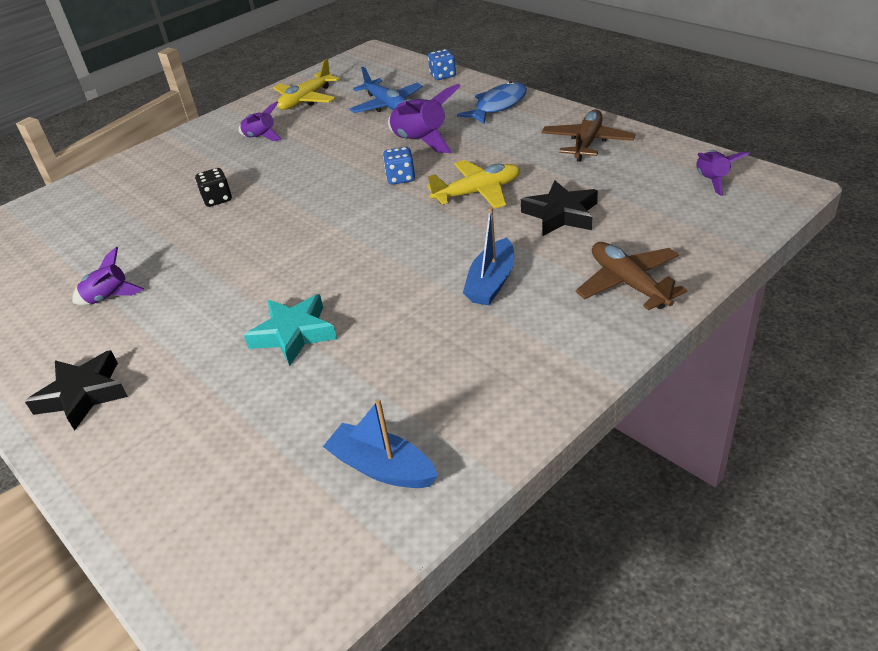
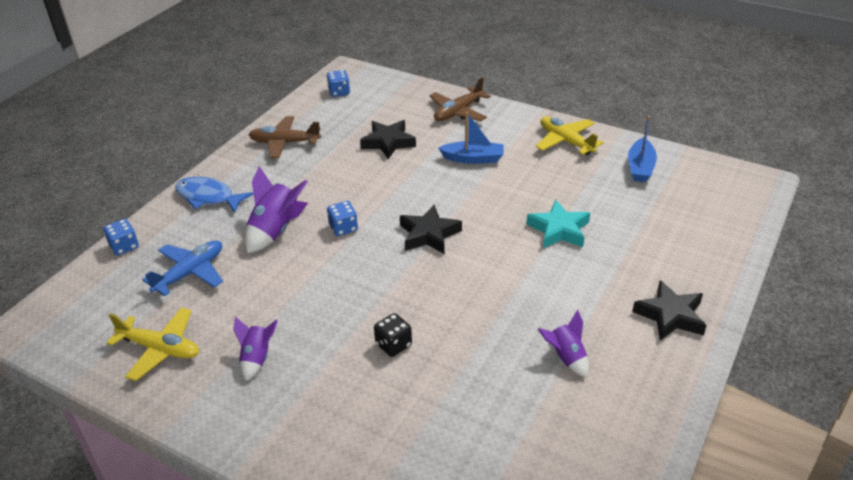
camera: 110 degrees left, 0 degrees up
(354, 231) = (429, 234): none -> black star
(477, 193) = (363, 183): yellow plane -> yellow plane (566, 141)
(712, 181) = (339, 92): purple rocket -> blue dice

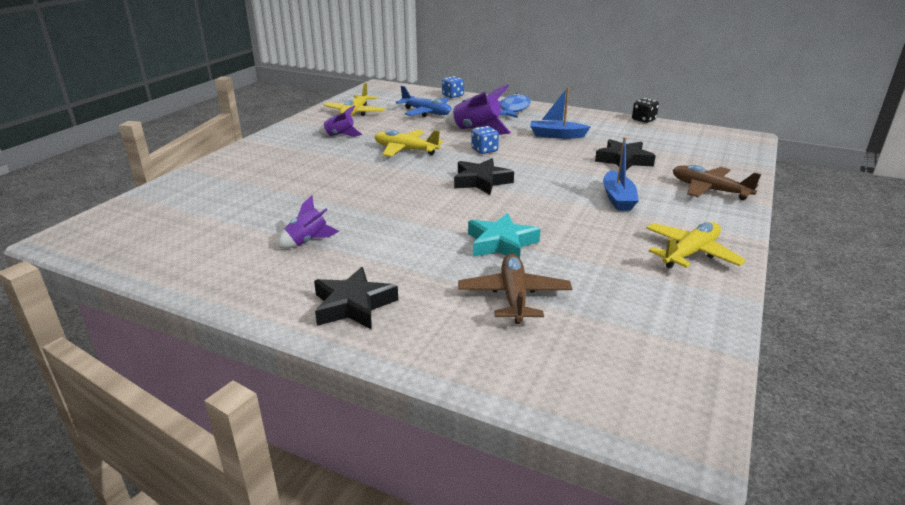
camera: 85 degrees right, 10 degrees down
(285, 143) = (598, 124): brown plane -> brown plane (514, 296)
(329, 291) = (405, 150): none -> yellow plane
(339, 92) = (700, 137): blue dice -> none
(393, 345) = (342, 173): black dice -> black dice (643, 120)
(640, 167) = (659, 307): blue boat -> blue boat (557, 135)

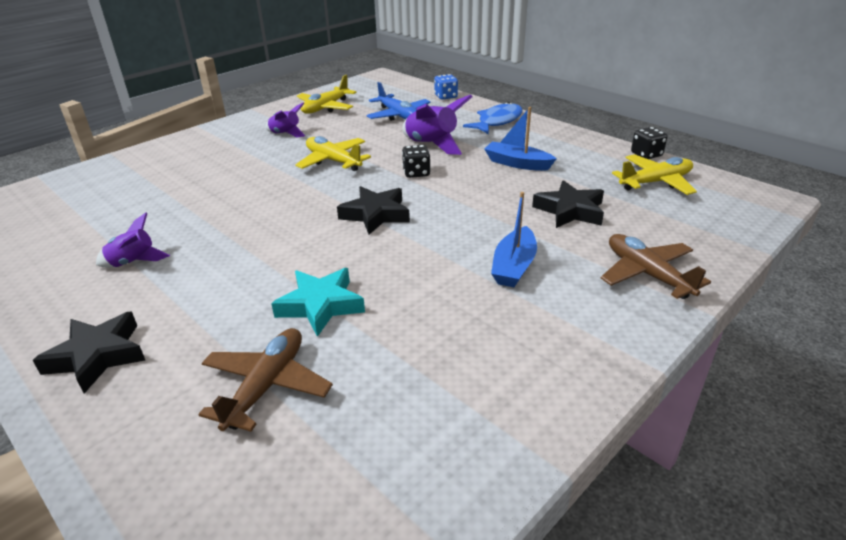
camera: 20 degrees right, 5 degrees up
(484, 150) = (416, 173): blue dice -> black dice
(690, 253) = (536, 371): yellow plane -> yellow plane (655, 182)

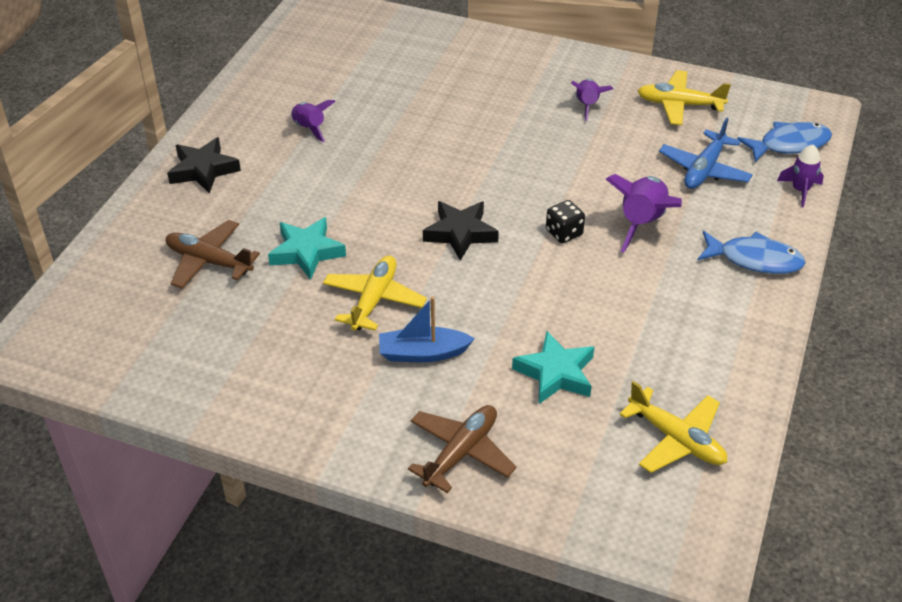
camera: 65 degrees right, 10 degrees up
(266, 386) = (209, 261): brown plane -> brown plane turned 150 degrees counterclockwise
(333, 161) = (549, 164): yellow plane -> yellow plane (374, 300)
(401, 90) = (789, 144): none -> blue fish
(446, 96) = (800, 190): blue dice -> purple rocket
(517, 163) = (643, 306): blue boat -> none
(570, 210) = (556, 373): black star -> turquoise star
(646, 154) = (755, 421): black dice -> none

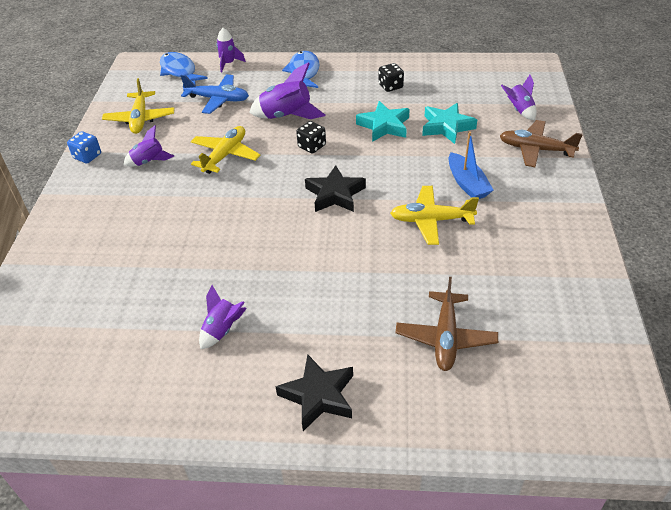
camera: 105 degrees left, 0 degrees up
(307, 252) = (399, 275): turquoise star -> turquoise star (384, 126)
(566, 474) = (519, 110): none -> purple rocket
(615, 65) = (87, 156): none -> blue dice
(676, 439) = (466, 80): yellow plane -> yellow plane (225, 155)
(686, 343) = (390, 86): none -> black dice

